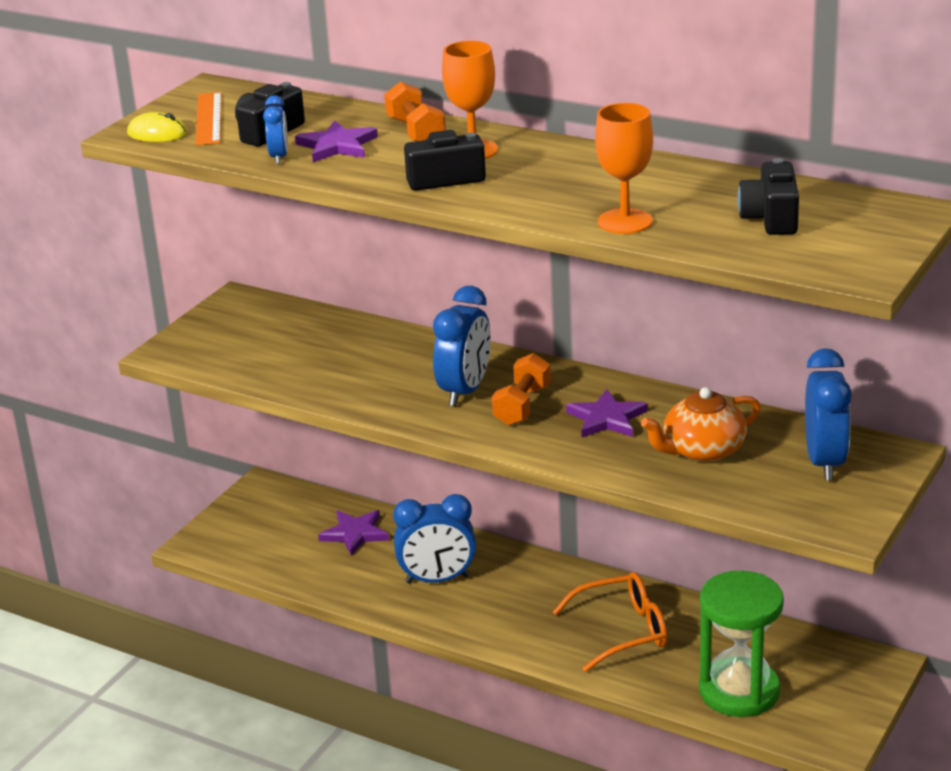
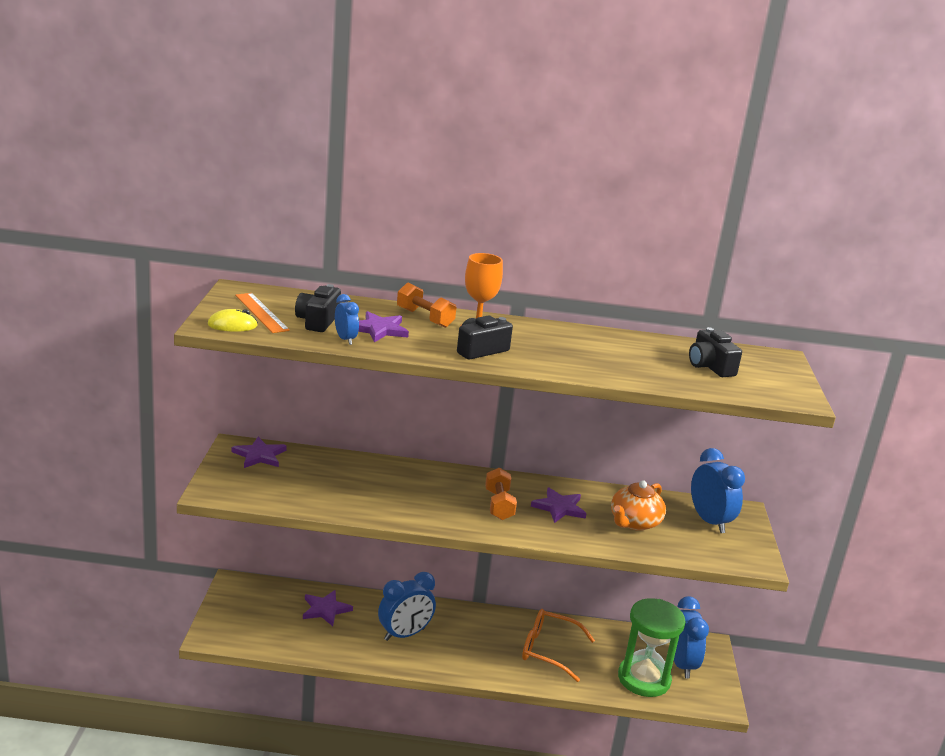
camera: 30 degrees left, 5 degrees down
(257, 313) = (259, 455): none -> purple star
(465, 391) = (453, 499): blue clock -> blue clock (682, 664)
(623, 631) = (548, 650): orange glasses -> orange glasses turned 120 degrees counterclockwise
(625, 221) = (627, 374): orange goblet -> none

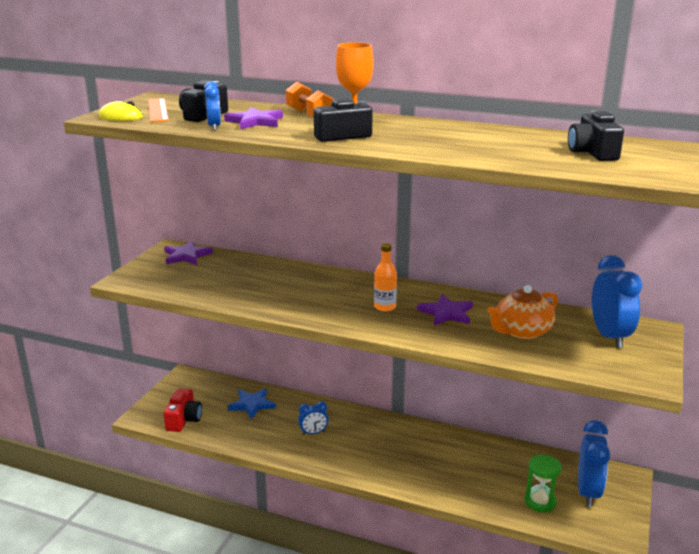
camera: 20 degrees right, 0 degrees up
(259, 635) = (184, 420): none -> red camera
(325, 609) = (252, 404): purple star -> blue star
(404, 634) = (313, 433): blue clock -> blue clock, size x0.54
(499, 505) = (385, 307): orange dumbbell -> orange bottle
(548, 650) = (448, 462): orange glasses -> none
(644, 679) = (540, 502): green hourglass -> green hourglass, size x0.56

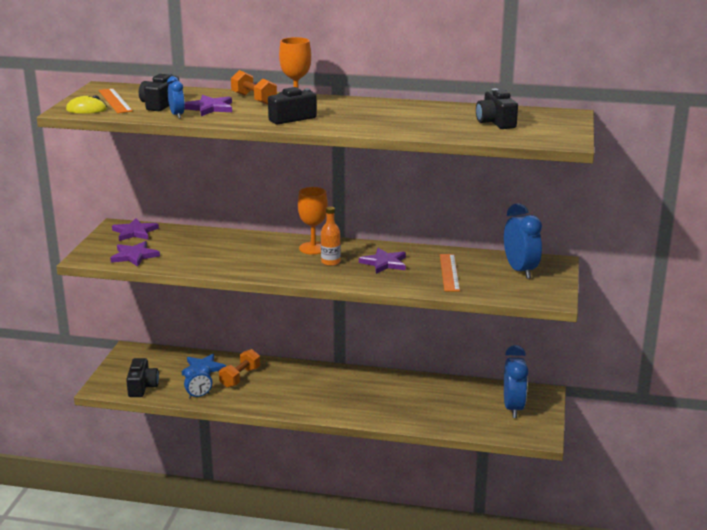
camera: 10 degrees left, 0 degrees up
(174, 282) = (134, 256): none -> purple star
(184, 420) = (142, 387): red camera -> black camera
(287, 419) = (240, 377): none -> orange dumbbell
(313, 433) = (267, 386): blue clock -> blue clock (199, 396)
(369, 288) = (313, 248): none -> orange goblet
(521, 331) = (449, 272): orange teapot -> orange ruler
(540, 502) = (474, 418): green hourglass -> none

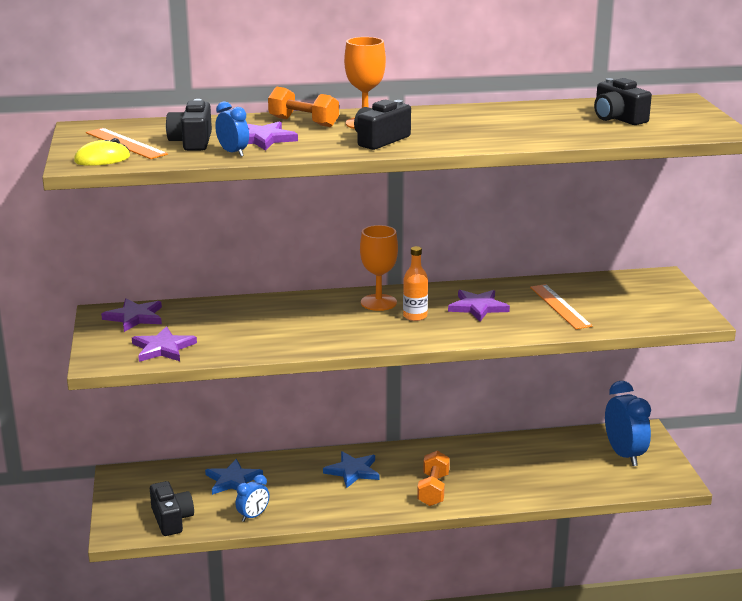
camera: 20 degrees left, 0 degrees up
(240, 377) = (287, 482): orange dumbbell -> orange dumbbell (433, 490)
(292, 379) = (353, 471): none -> blue star
(520, 270) = (633, 292): blue clock -> none

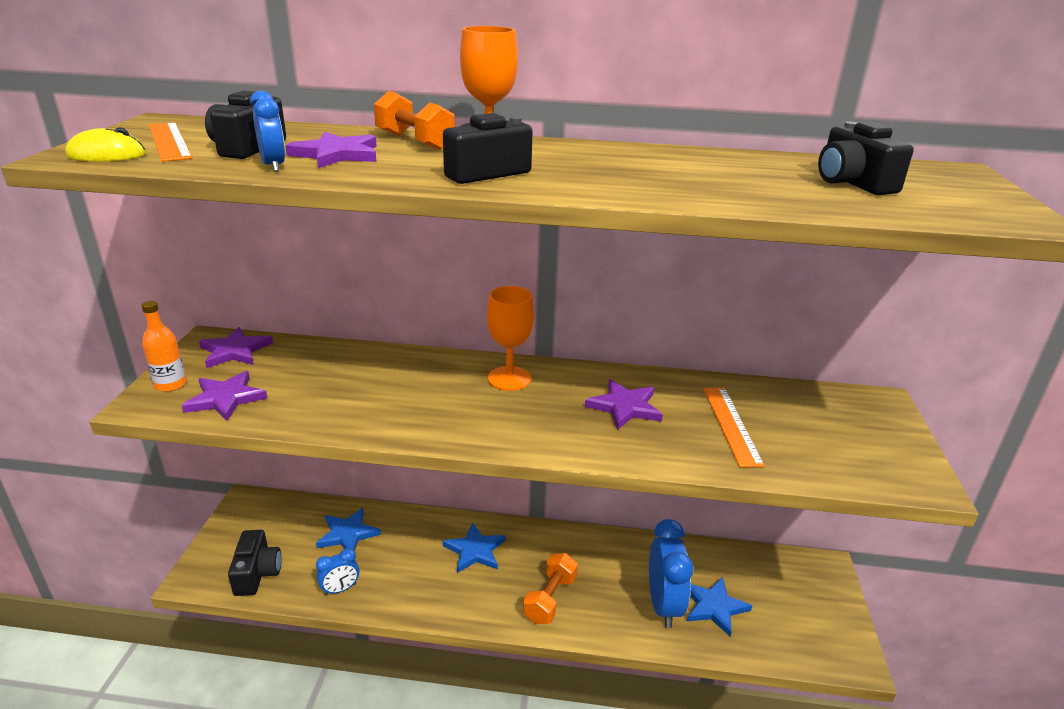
camera: 15 degrees right, 5 degrees up
(415, 316) = (540, 406): orange bottle -> orange bottle (170, 384)
(565, 471) = (714, 607): none -> blue star
(624, 455) = (794, 598): blue clock -> blue clock (663, 605)

